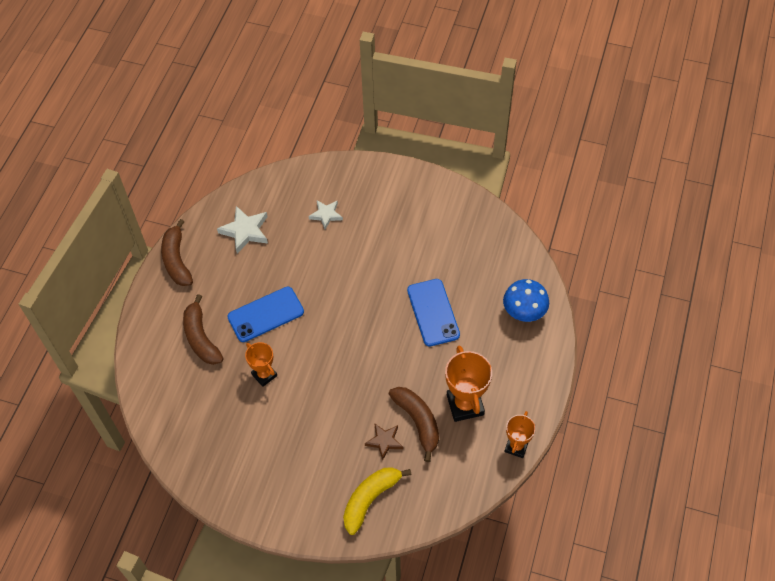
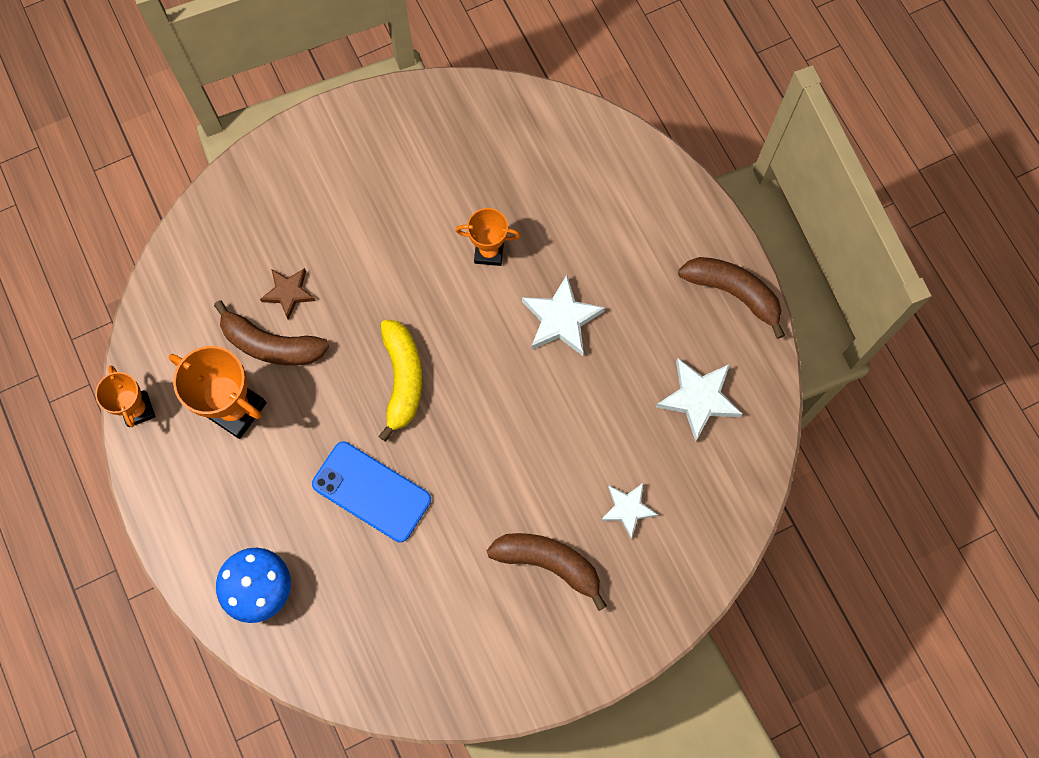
camera: 135 degrees right, 15 degrees up
(201, 338) = (601, 232): brown banana -> brown banana (549, 563)
(265, 314) = (561, 319): blue phone -> white star
(370, 499) = (249, 223): yellow banana -> yellow banana (402, 379)

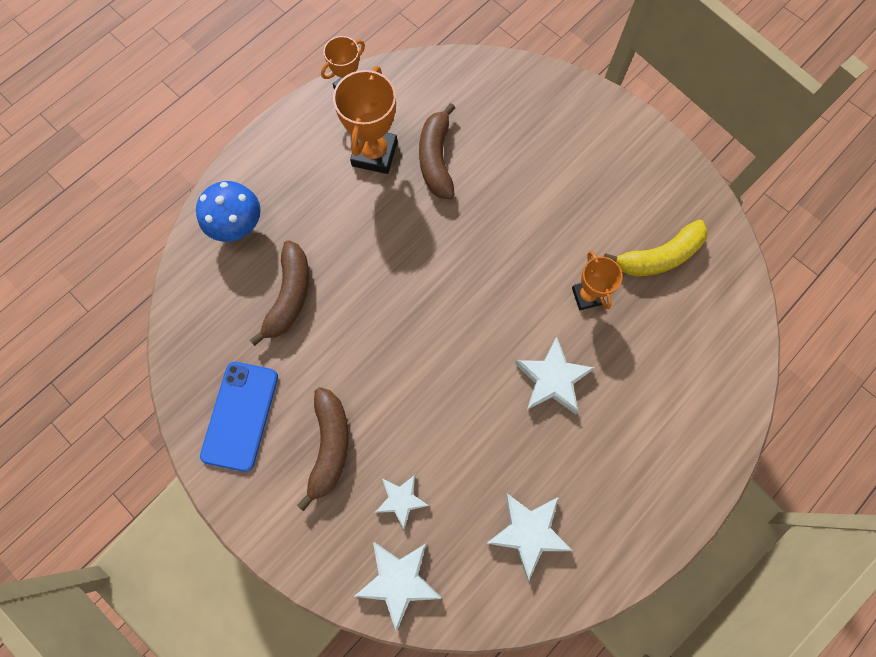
camera: 70 degrees right, 0 degrees up
(288, 293) = (484, 155): brown star -> none
(371, 491) = (343, 278): blue phone -> blue phone (240, 415)
(402, 379) = (446, 267): yellow banana -> yellow banana (658, 257)
(702, 537) = (398, 580): none -> white star
(733, 293) = (646, 531): brown banana -> brown banana (290, 296)

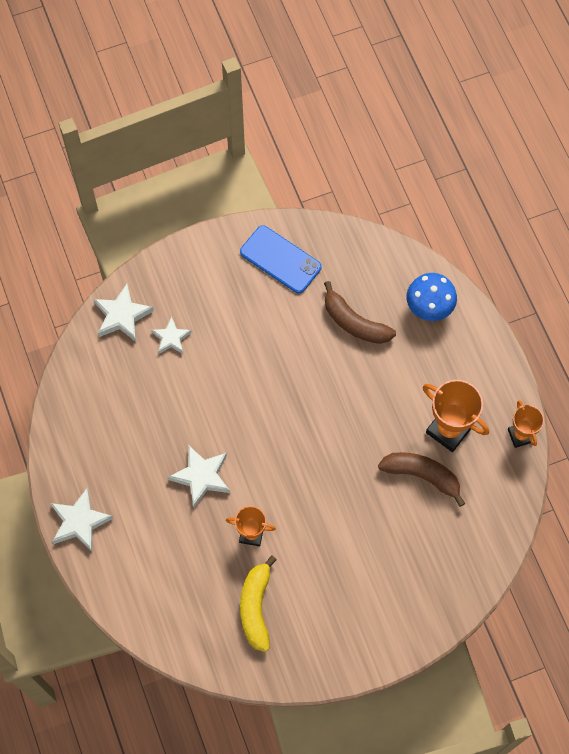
camera: 115 degrees right, 5 degrees down
(329, 446) = (230, 308): brown banana -> none
(529, 532) = (108, 409): white star -> white star (80, 522)

